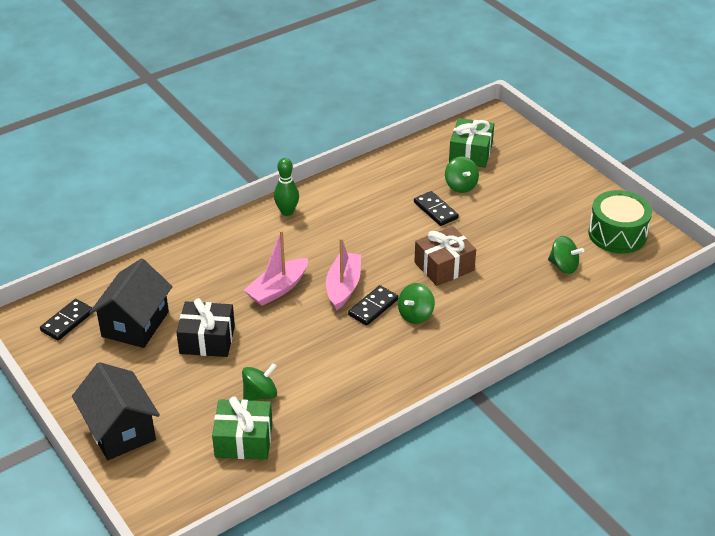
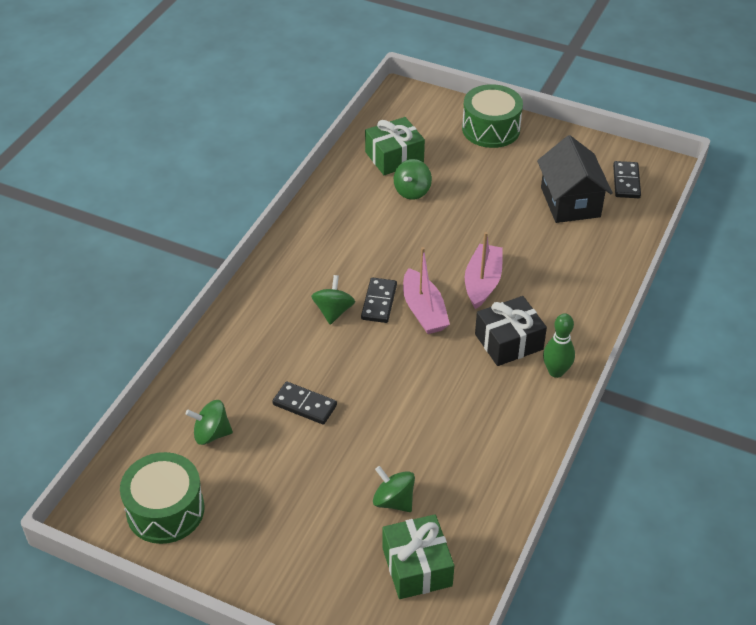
camera: 150 degrees right, 5 degrees up
(120, 430) = (491, 129): black house -> green drum
(207, 340) = (497, 214): black gift -> black gift (509, 342)
(435, 210) = (398, 448): black domino -> black domino (304, 405)
(444, 266) = (340, 377): brown gift -> none

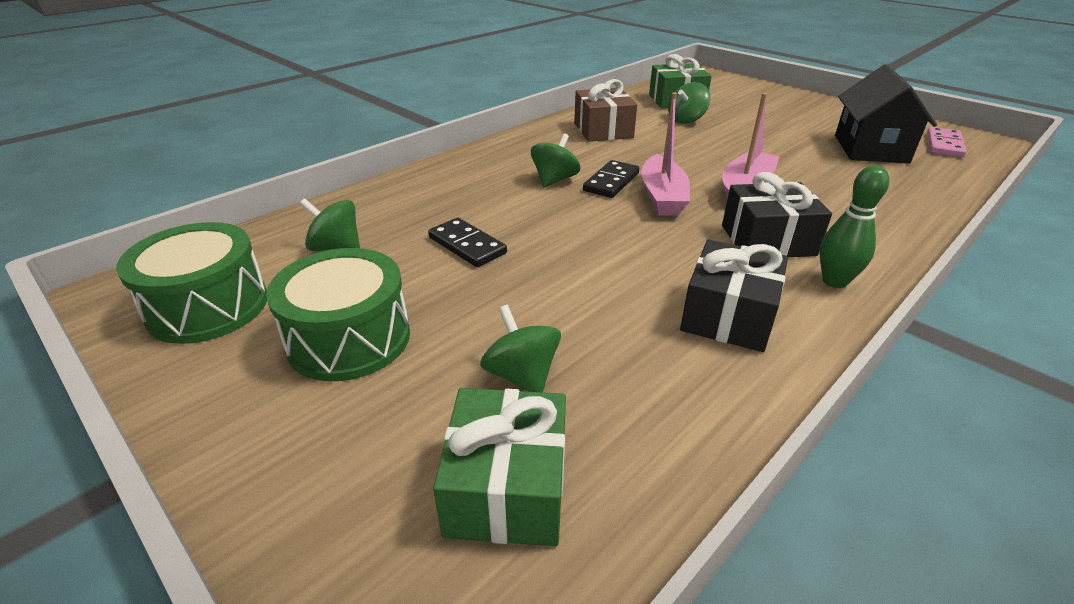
camera: 20 degrees right, 10 degrees down
(345, 227) = (603, 130): none -> brown gift
(491, 129) = (784, 98): green drum -> green drum (349, 338)
(497, 421) = (728, 315): none -> black gift
(626, 182) = (944, 145): black domino -> pink domino

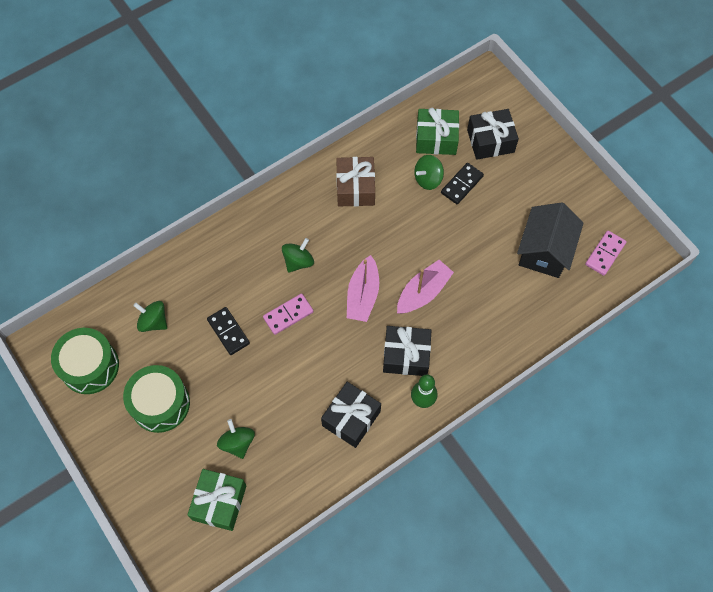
camera: 10 degrees right, 30 degrees up
(559, 222) = (288, 315): none -> pink domino
(611, 182) = (336, 270): black domino -> black domino (462, 184)
(737, 98) = (490, 141): none -> black gift

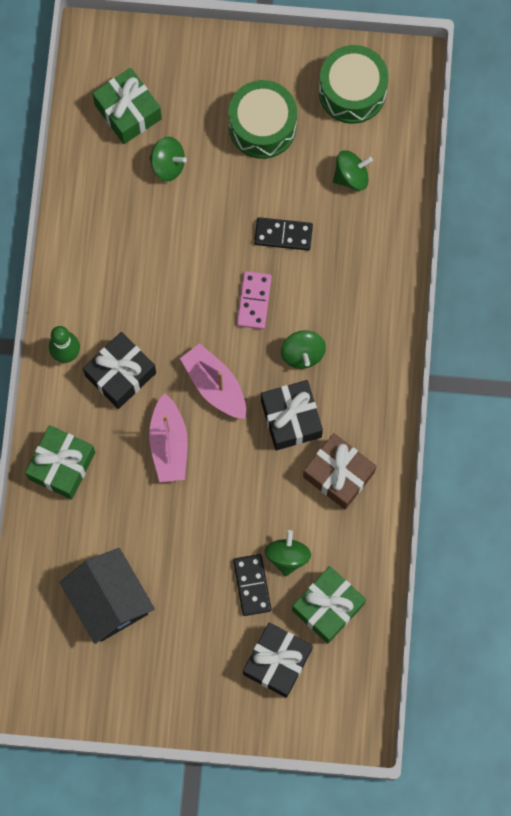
camera: 130 degrees right, 10 degrees up
(351, 418) = (105, 277): black gift -> black gift (291, 419)
(494, 343) = (62, 465): none -> green gift
(605, 254) = (55, 658): pink domino -> none

